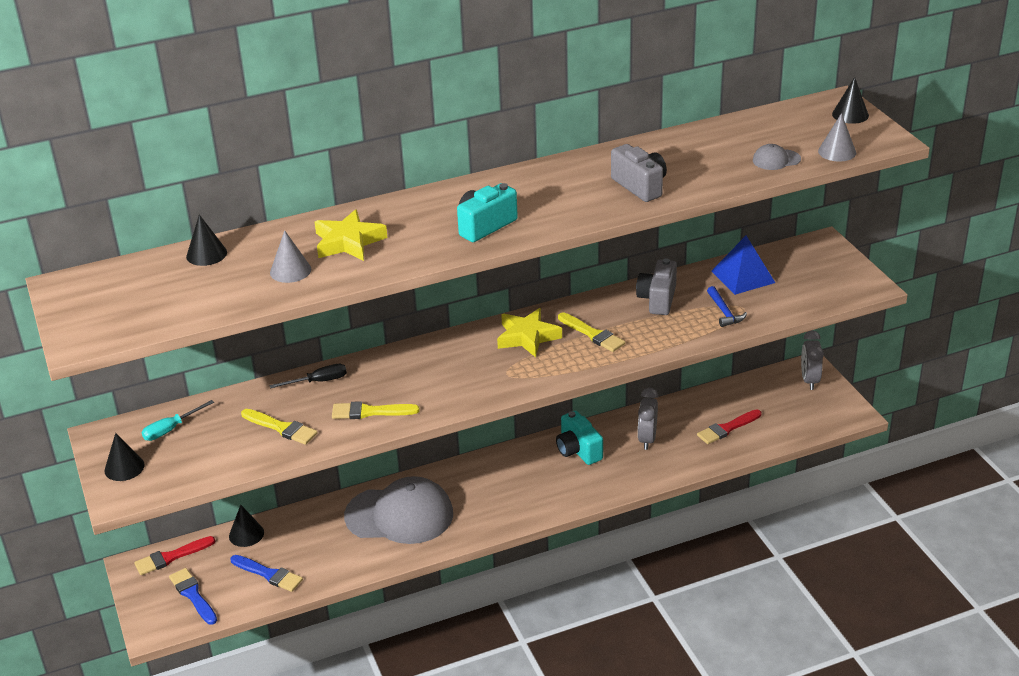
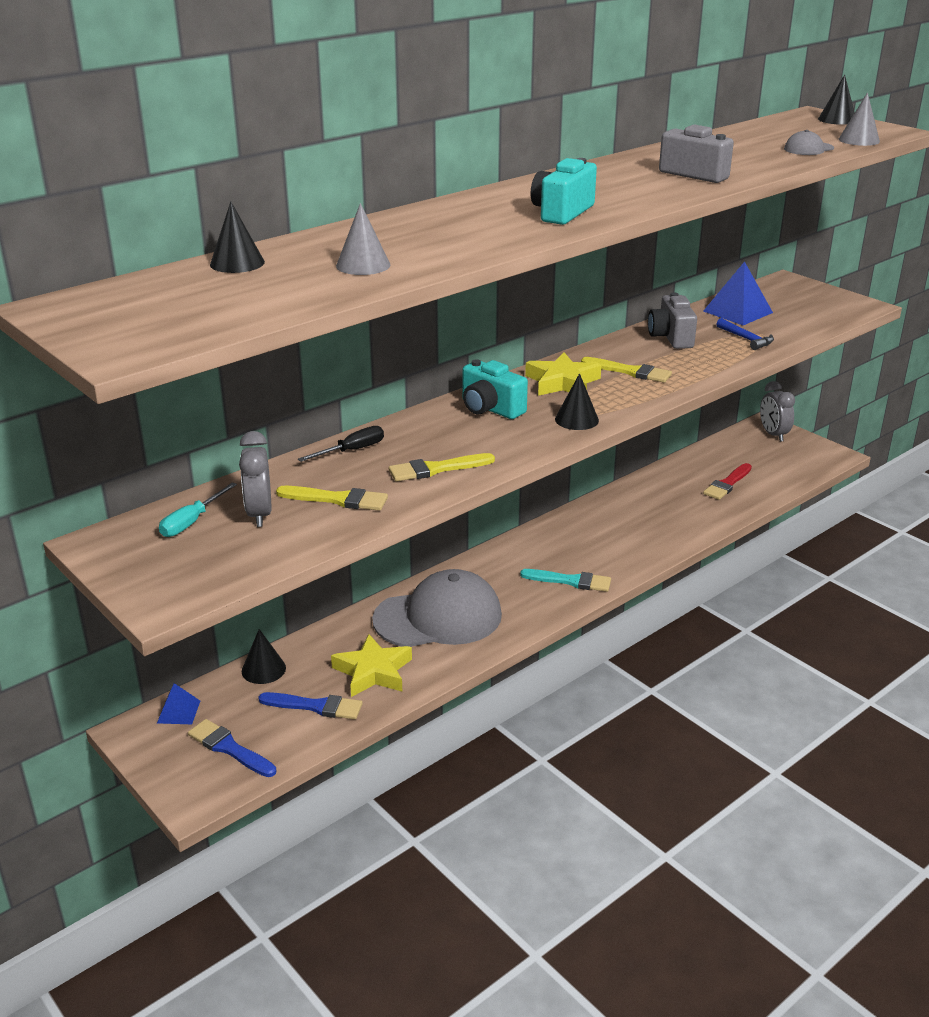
camera: 20 degrees left, 5 degrees down
(124, 467) = (151, 570): black cone -> black cone (576, 419)
(171, 557) = (178, 712): red brush -> blue pyramid
(348, 242) = (413, 238): yellow star -> yellow star (373, 672)
(525, 502) = (570, 581): none -> turquoise brush
(578, 450) = (593, 525): turquoise camera -> turquoise camera (490, 409)
(647, 439) = (656, 505): grey clock -> grey clock (259, 514)

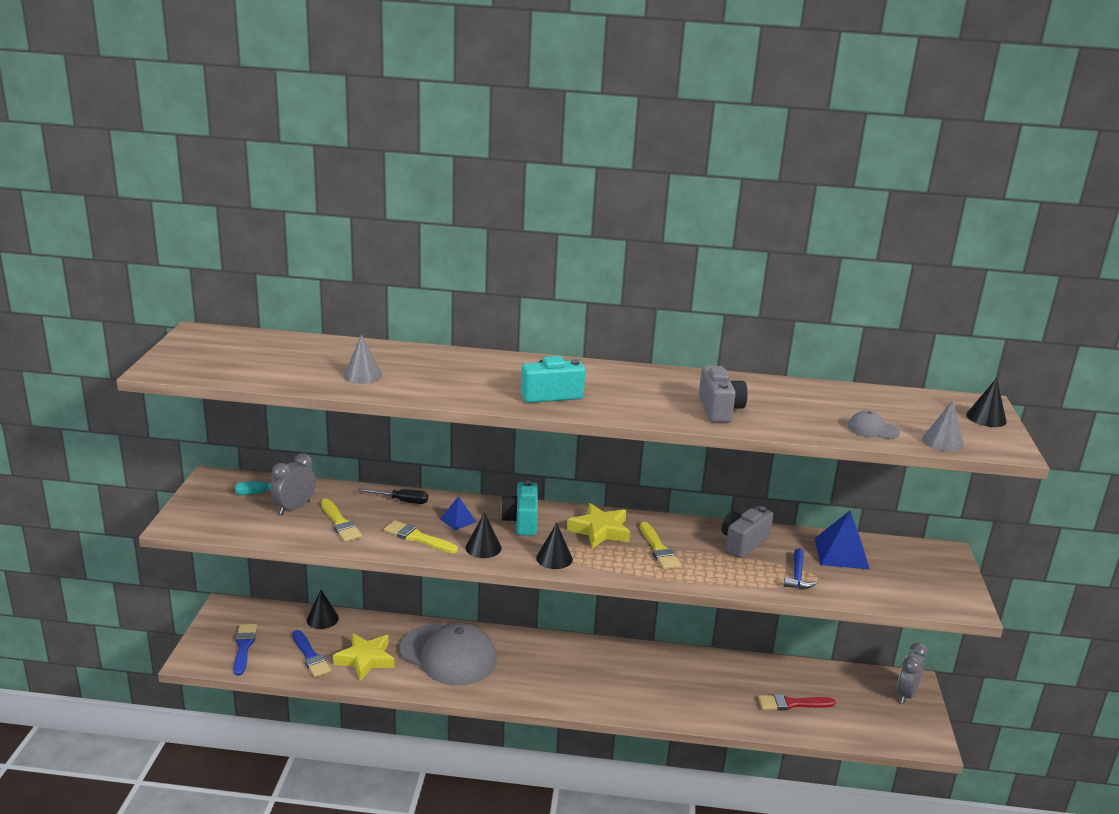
camera: 45 degrees right, 5 degrees down
(178, 712) = (255, 612): blue pyramid -> blue pyramid (458, 520)
(237, 263) = (317, 346): black cone -> black cone (483, 547)
(570, 581) = (558, 689): turquoise brush -> none

